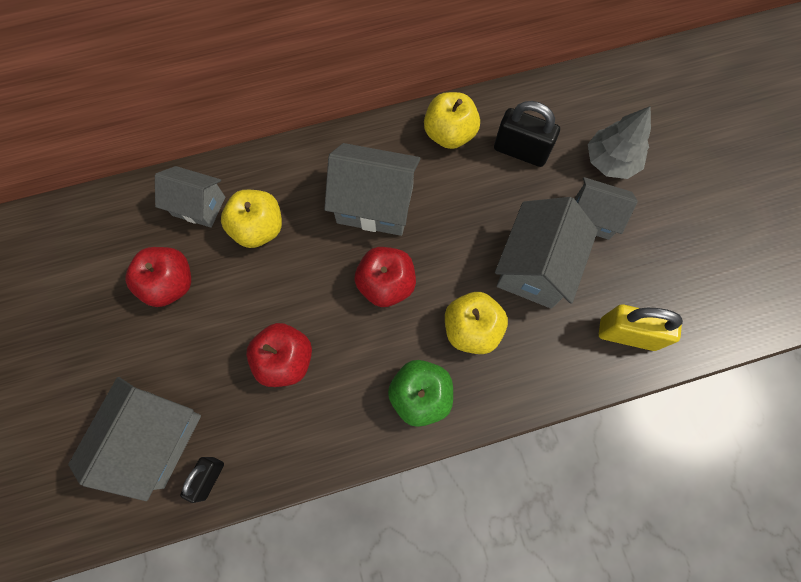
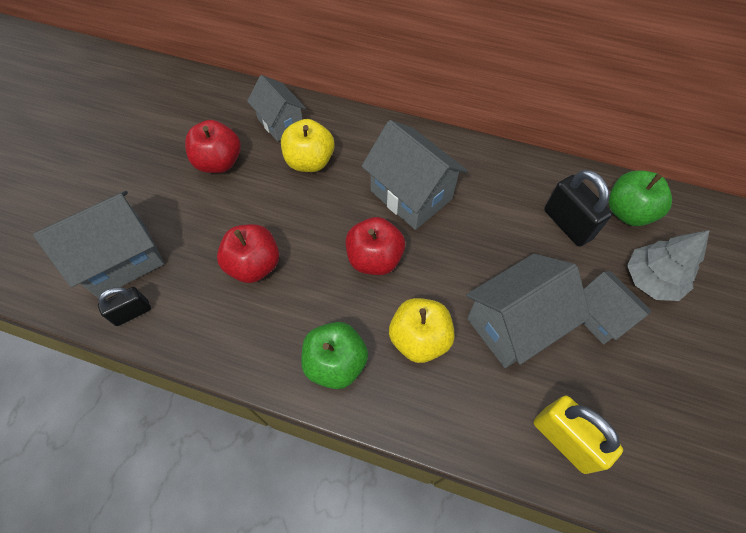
camera: 35 degrees right, 10 degrees down
(449, 134) = (512, 177): yellow apple -> none
(559, 110) = (628, 212): none -> green apple

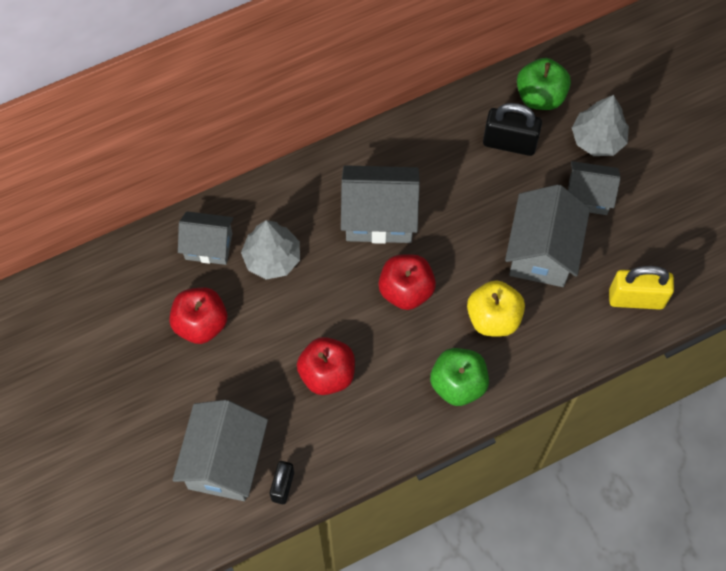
camera: 45 degrees left, 5 degrees up
(310, 161) = (272, 258): yellow apple -> grey tree

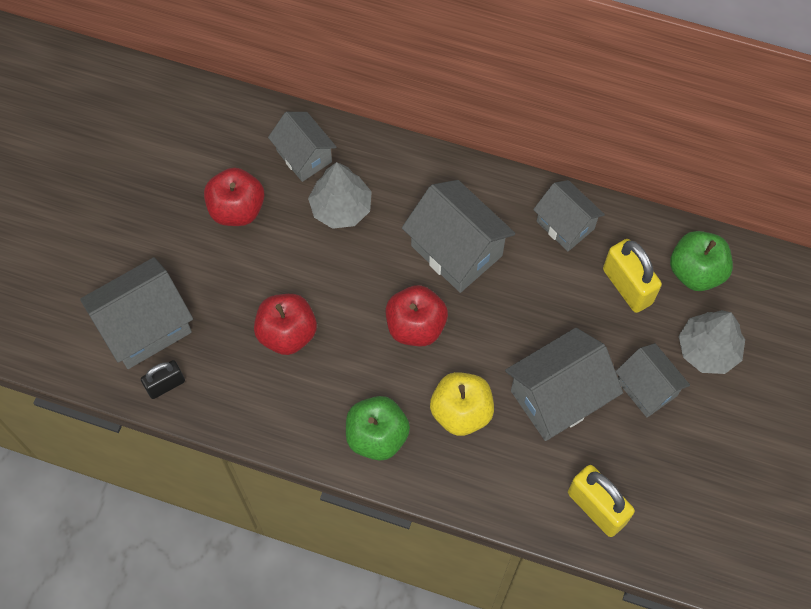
camera: 45 degrees right, 0 degrees up
(430, 138) = (565, 225): none -> grey house
(509, 143) = (627, 286): black padlock -> yellow padlock

